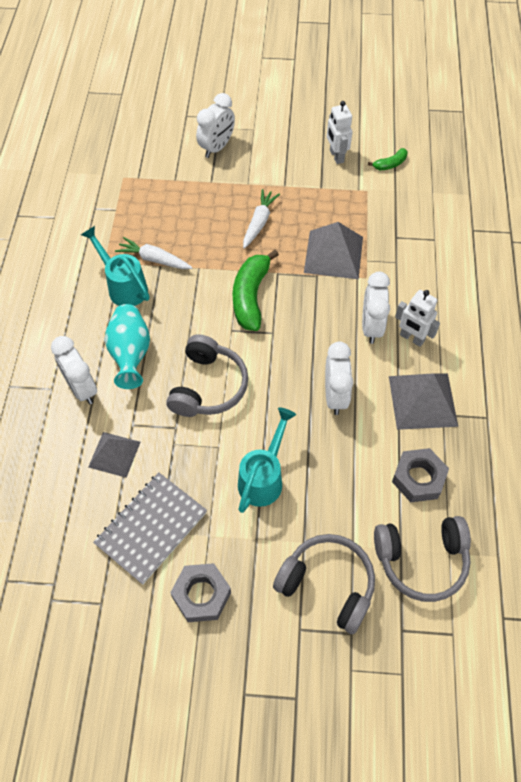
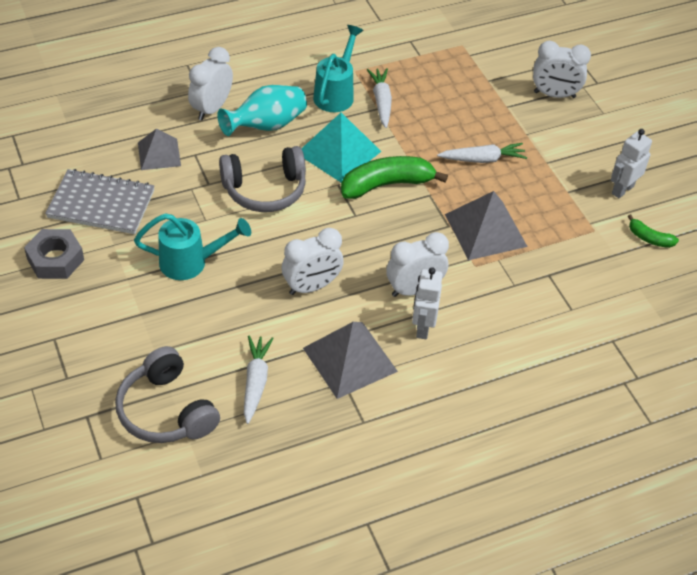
camera: 60 degrees right, 10 degrees down
(195, 314) = (338, 152): none -> turquoise pyramid
(327, 585) = (106, 345): grey headphones -> none
(418, 478) = (255, 382): grey nut -> white carrot

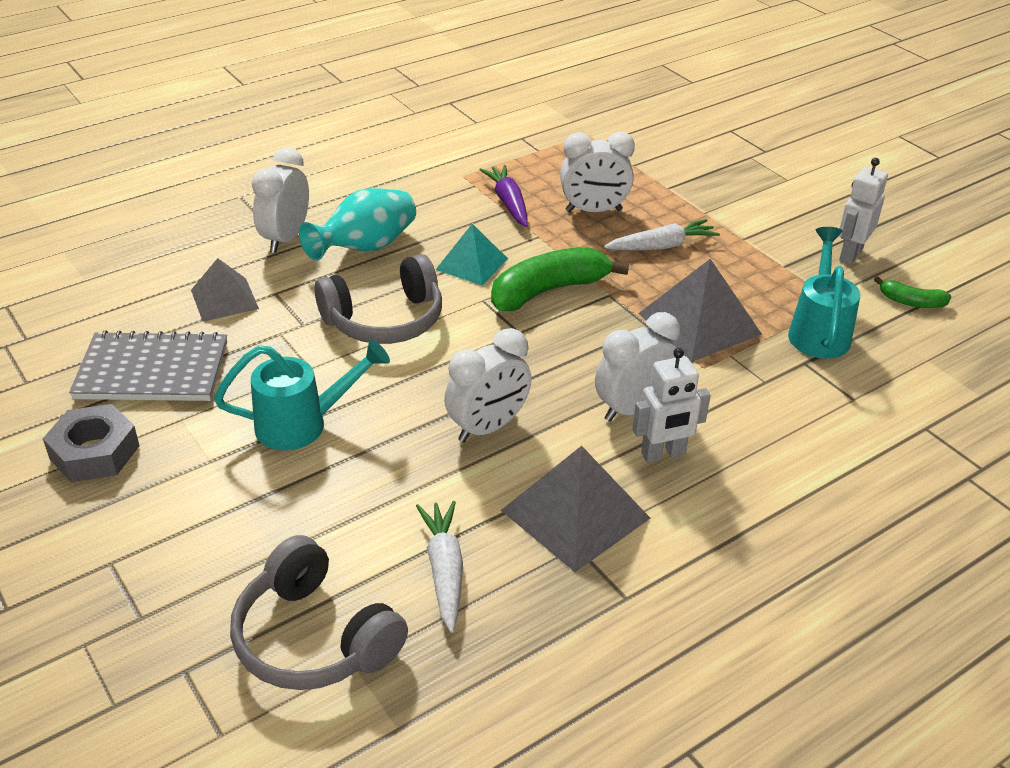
camera: 10 degrees left, 10 degrees down
(336, 93) = (447, 201): turquoise watering can -> turquoise watering can (818, 330)
(338, 152) = (472, 264): turquoise pyramid -> turquoise pyramid, size x0.64
(381, 102) = (508, 203): white carrot -> purple carrot
(422, 327) = (663, 454): white robot -> white robot turned 105 degrees counterclockwise
(554, 95) = (720, 169): white clock -> white clock (593, 210)

